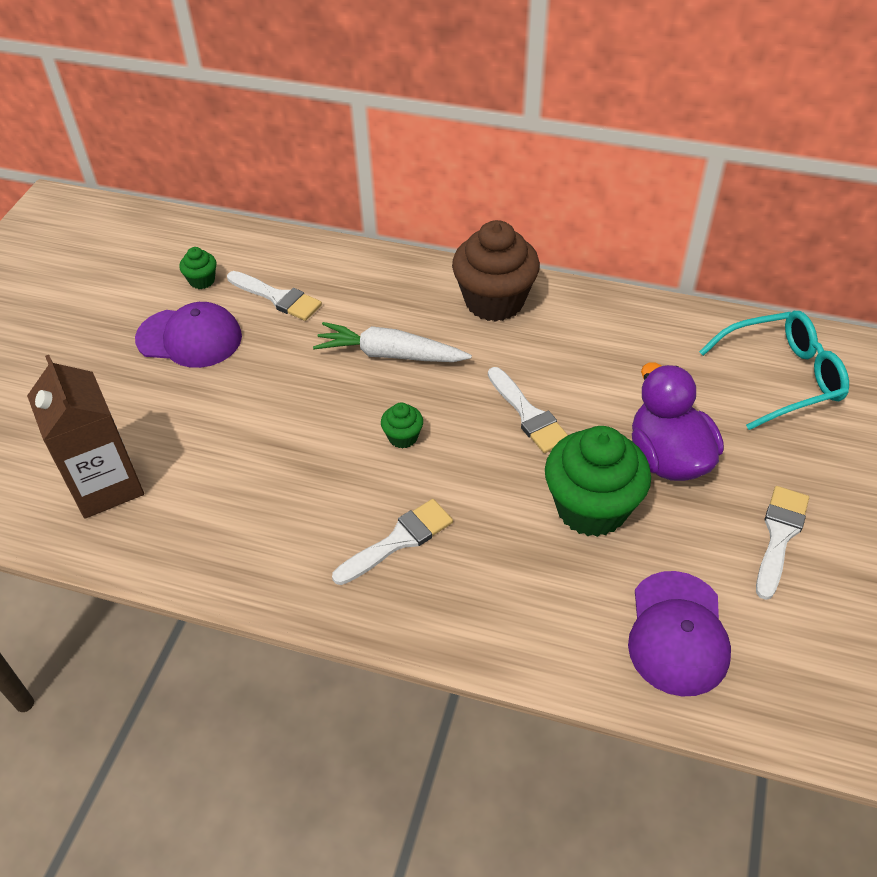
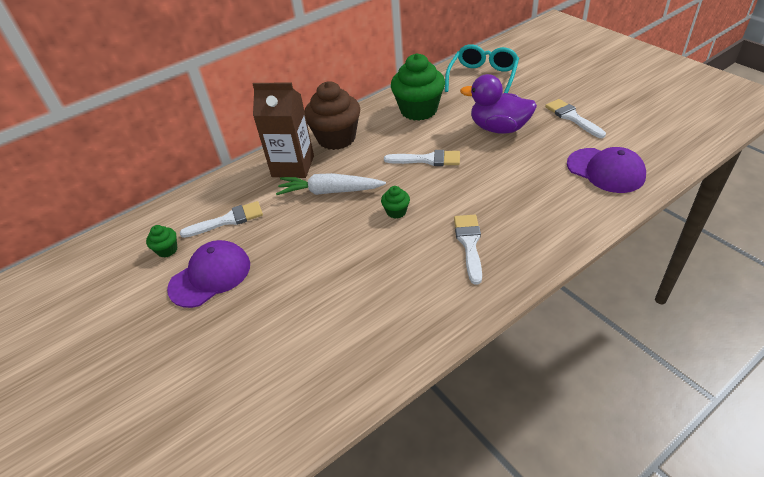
camera: 50 degrees left, 5 degrees down
(106, 485) = (293, 374): brown carton -> brown carton (293, 166)
(390, 354) = (330, 191): white carrot -> white carrot turned 45 degrees clockwise
(591, 508) = (508, 165): green cupcake -> green cupcake (418, 110)

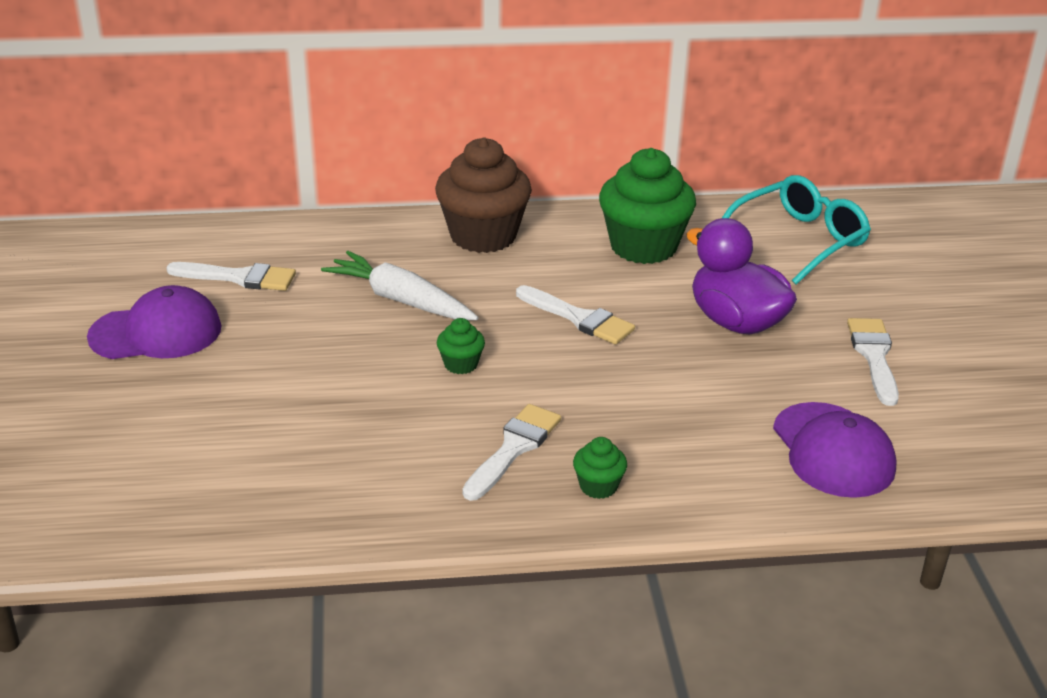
camera: 25 degrees right, 10 degrees down
(167, 250) = (137, 280): green cupcake -> green cupcake (598, 486)
(293, 166) = (386, 247): brown carton -> none

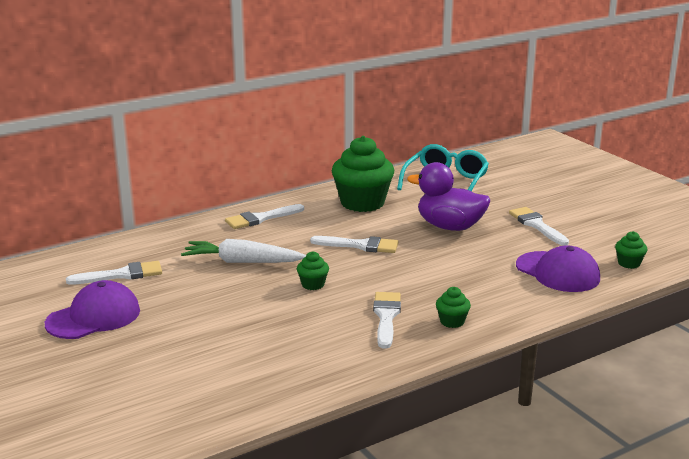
camera: 25 degrees left, 10 degrees down
(483, 236) = (261, 218): brown cupcake -> white brush
(965, 469) = (629, 263): none -> green cupcake

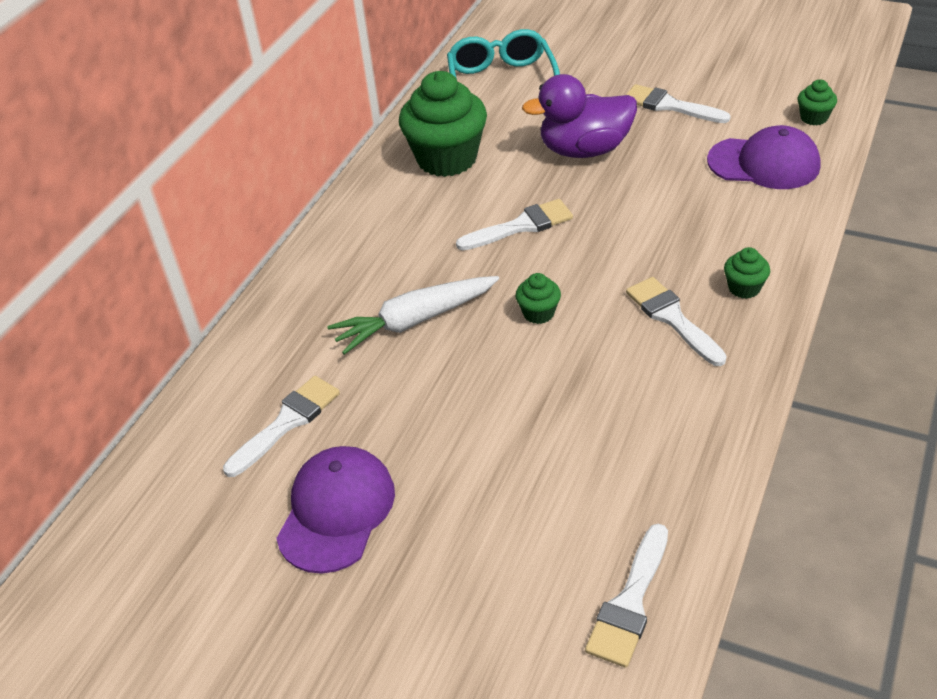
camera: 30 degrees left, 20 degrees up
(261, 218) = (354, 240): white brush -> white brush (630, 602)

